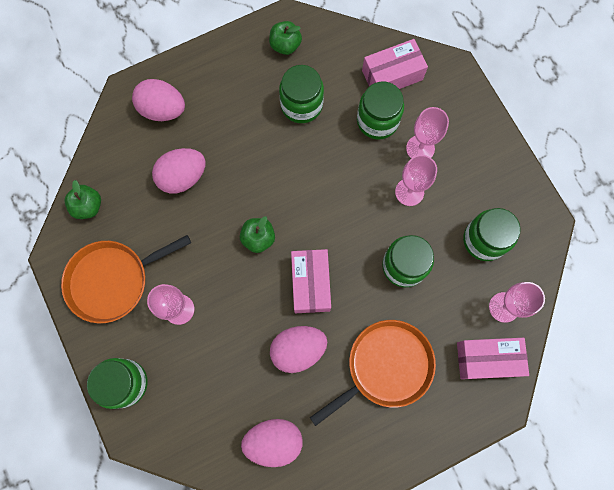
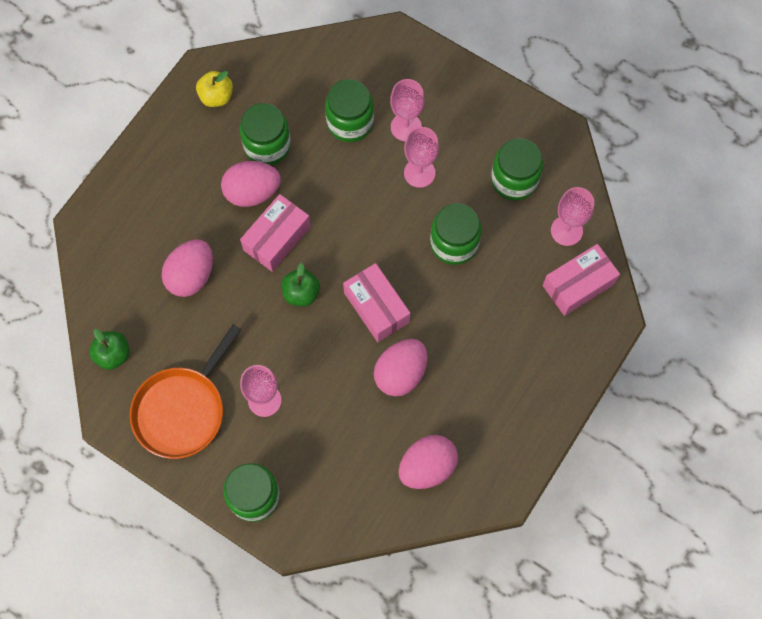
camera: 30 degrees left, 5 degrees down
(163, 109) = (131, 222): pink egg -> pink egg (252, 192)
(285, 45) = (216, 96): green apple -> yellow apple
(385, 366) = (490, 343): orange pan -> none
(392, 75) = (338, 72): pink box -> pink box (277, 238)

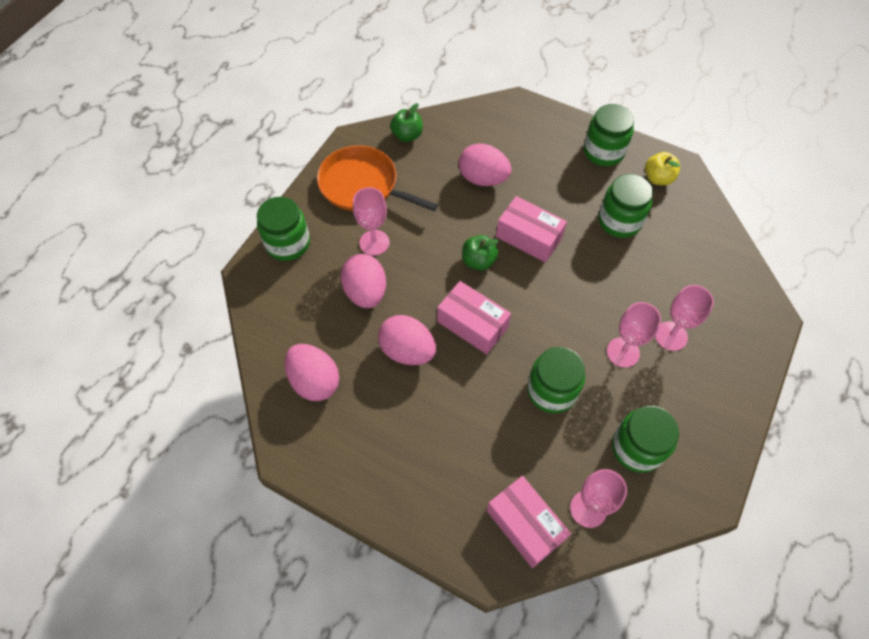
camera: 85 degrees right, 10 degrees down
(252, 192) = (570, 214): pink egg -> pink egg (366, 292)
(350, 122) = (662, 286): green jar -> green jar (603, 151)
(376, 307) = (472, 324): pink box -> pink box turned 75 degrees clockwise

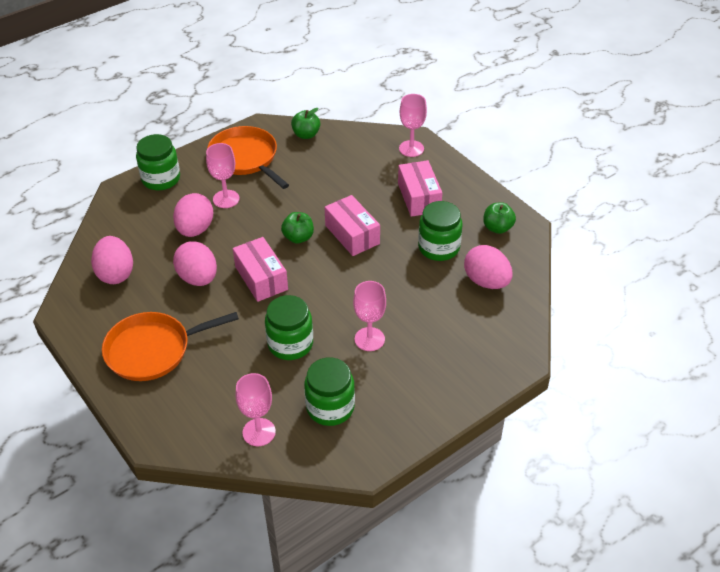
camera: 25 degrees right, 15 degrees down
(416, 459) = (152, 350): none -> orange pan
(483, 179) = (345, 182): pink egg -> pink egg (486, 281)
(525, 525) = (201, 423): pink box -> pink box (419, 197)
(603, 151) = (463, 194): green jar -> none
(658, 178) = (497, 228): yellow apple -> green apple
(671, 336) = (420, 342): pink goblet -> pink goblet (411, 148)

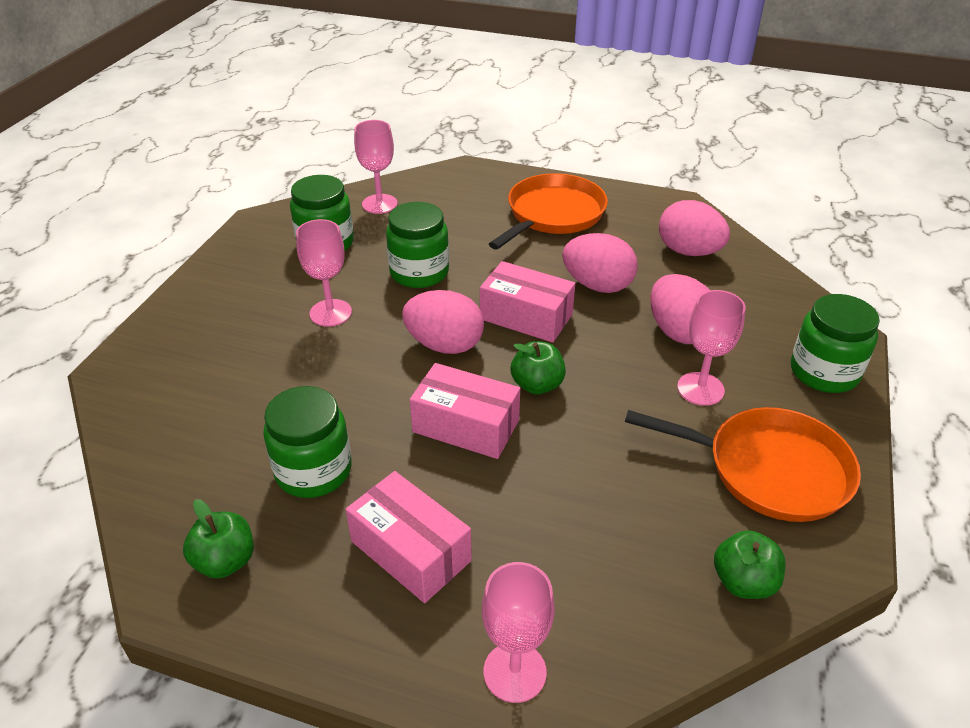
camera: 145 degrees right, 5 degrees down
(486, 281) = (205, 452): pink egg -> pink egg (444, 345)

